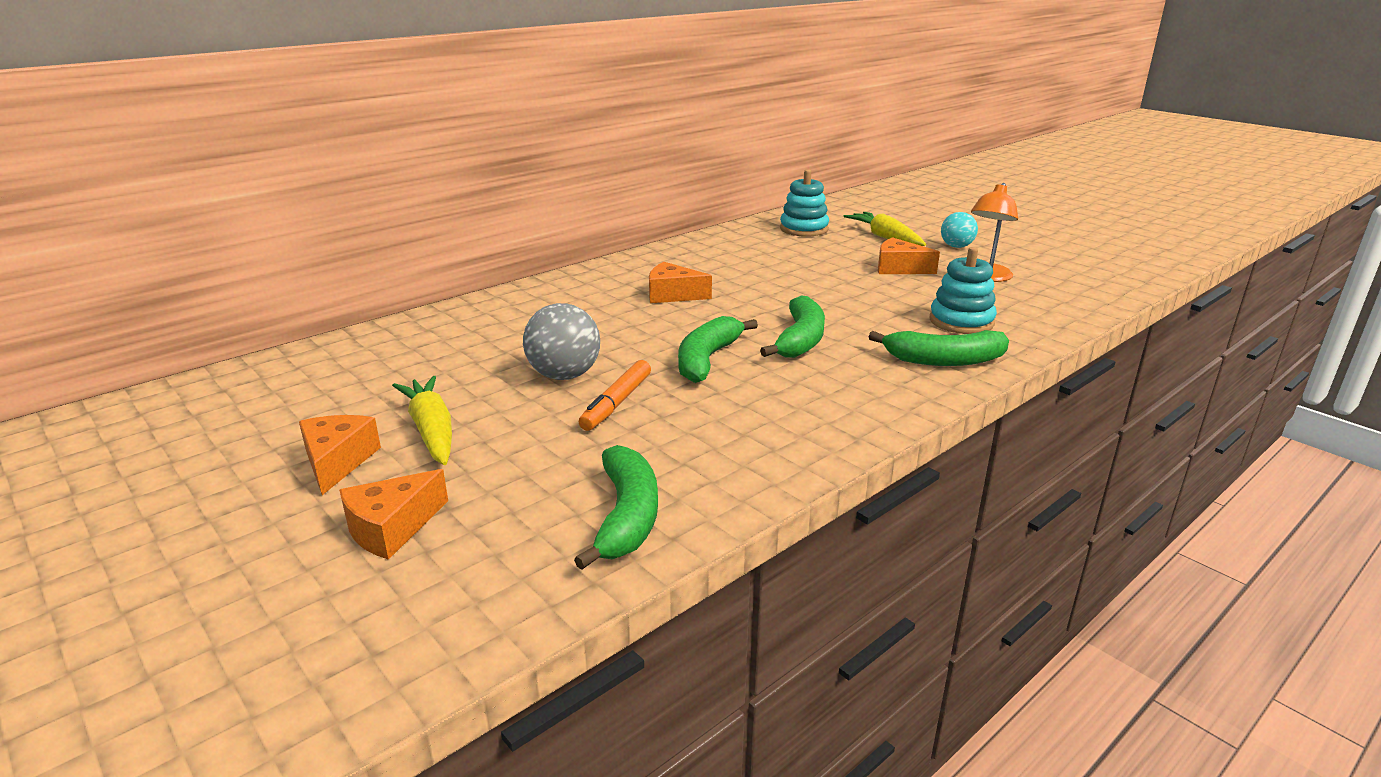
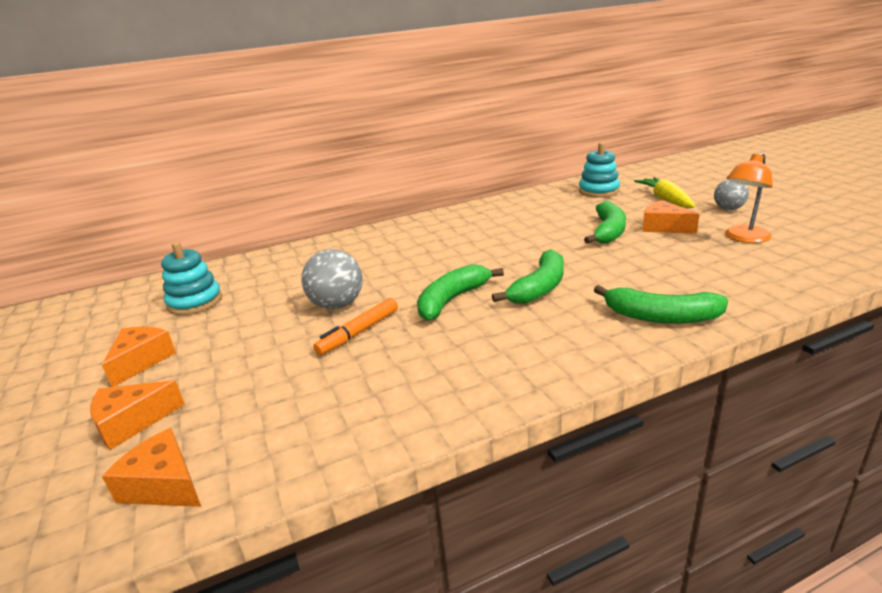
camera: 20 degrees right, 0 degrees up
(432, 431) = (217, 343): yellow carrot -> none
(627, 517) = (297, 440): green banana -> green banana (608, 232)
(672, 295) = (460, 243): orange cheese -> orange cheese (164, 485)
(956, 246) = (728, 209): turquoise ball -> grey ball
(961, 321) = (697, 279): turquoise stacking toy -> turquoise stacking toy (195, 302)

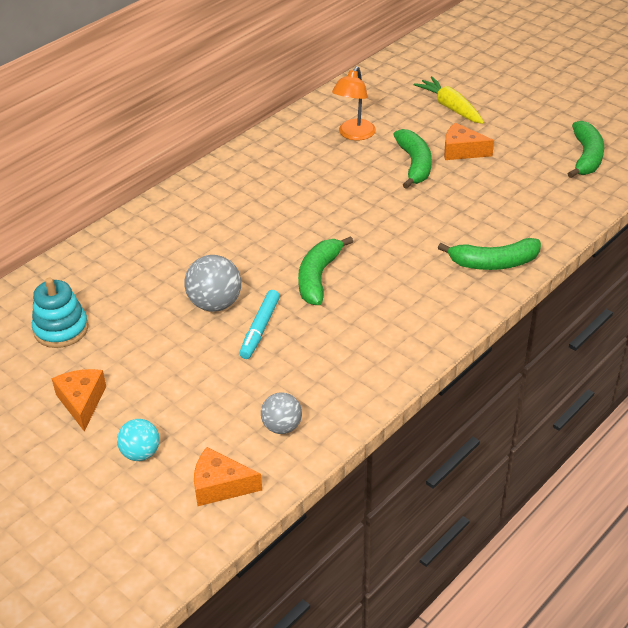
camera: 25 degrees left, 15 degrees up
(132, 422) = (141, 453): orange cheese -> turquoise ball
(359, 332) = (260, 329): orange marker -> turquoise marker
(539, 288) = (386, 249): green banana -> green banana (586, 157)
(598, 191) = (379, 99): turquoise stacking toy -> none
(728, 209) = (510, 116): grey ball -> grey ball (282, 426)
(743, 238) = (532, 157): orange lamp -> orange lamp (354, 135)

